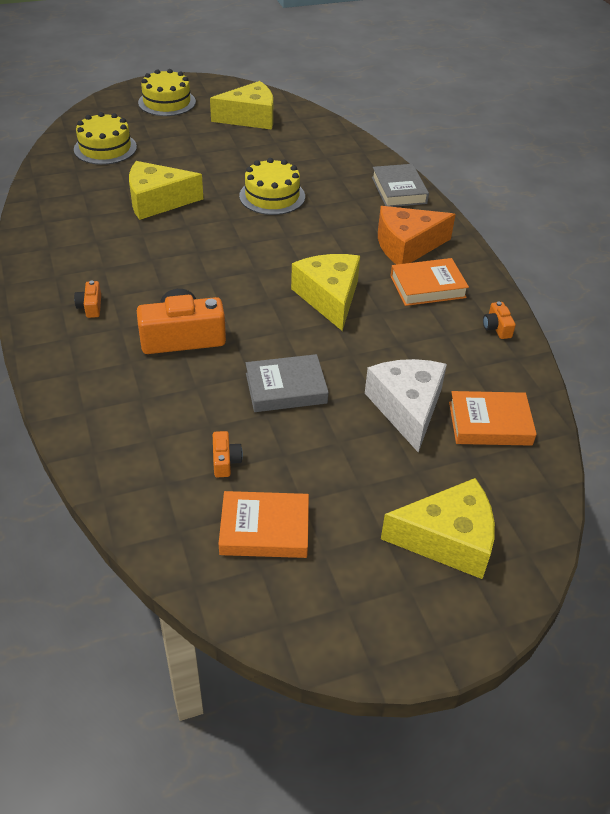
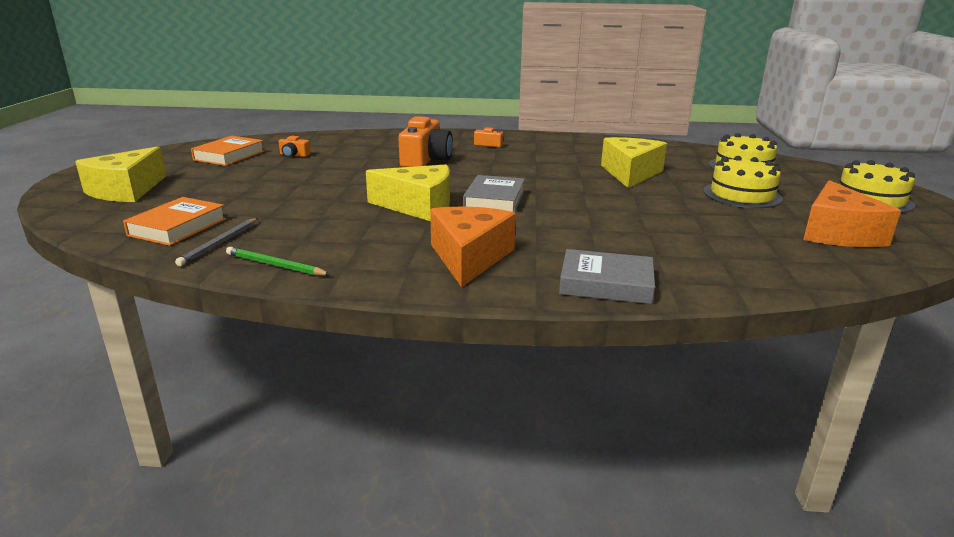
camera: 115 degrees right, 20 degrees down
(250, 118) = (837, 233): yellow cheese -> orange cheese
(272, 196) = (621, 214): yellow cake -> yellow cake (742, 195)
(286, 388) = (330, 176): grey book -> grey book (494, 200)
(407, 408) = (247, 204): white cheese -> none
(427, 287) = (384, 249): orange book -> none
(493, 376) = (219, 244): none -> grey pencil
(496, 327) = (275, 265): orange camera -> green pencil

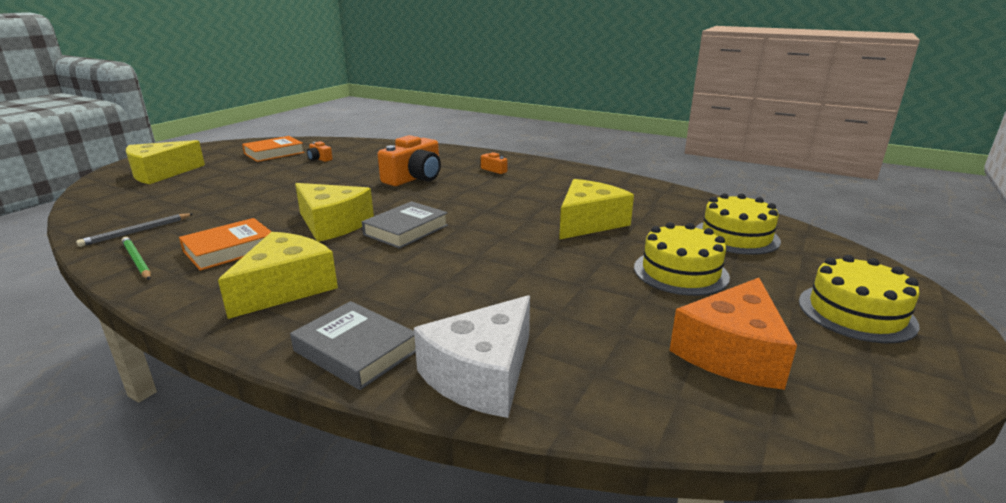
camera: 25 degrees right, 0 degrees up
(177, 227) = (137, 211): orange book -> orange book (230, 249)
(469, 257) = (286, 288): orange cheese -> yellow cheese
(715, 277) = (482, 375): none -> white cheese

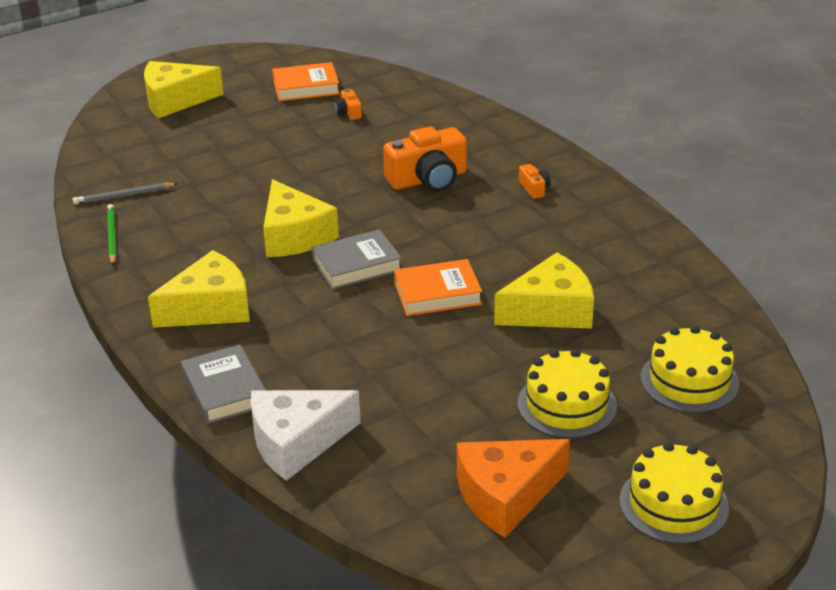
camera: 30 degrees right, 10 degrees up
(230, 249) = (189, 245): orange book -> orange book (437, 293)

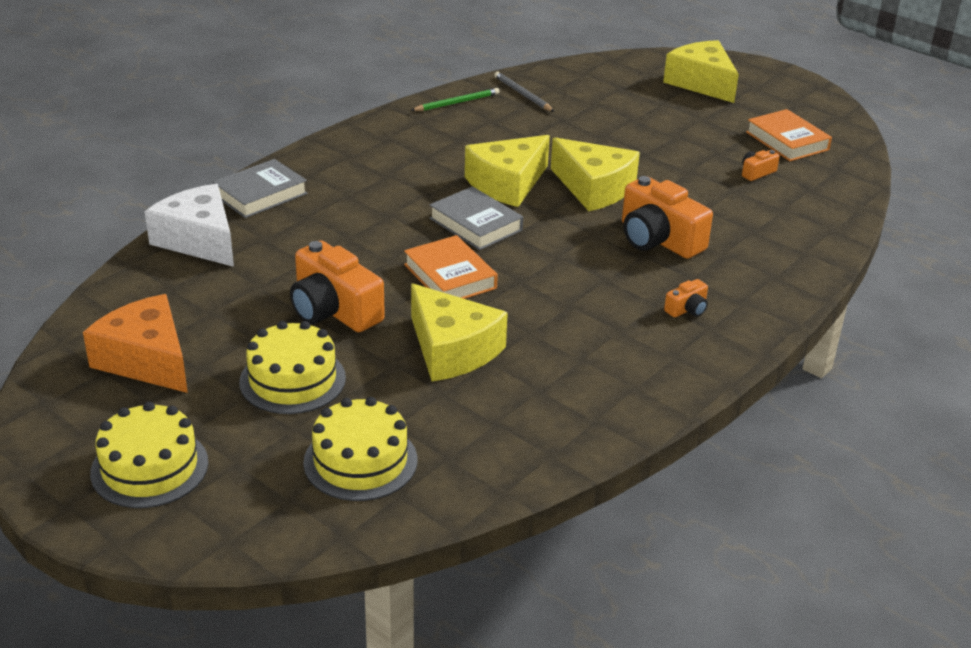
camera: 70 degrees right, 0 degrees up
(210, 308) = (373, 166): yellow cheese -> yellow cheese (594, 188)
(465, 367) = (333, 310): none -> orange camera

